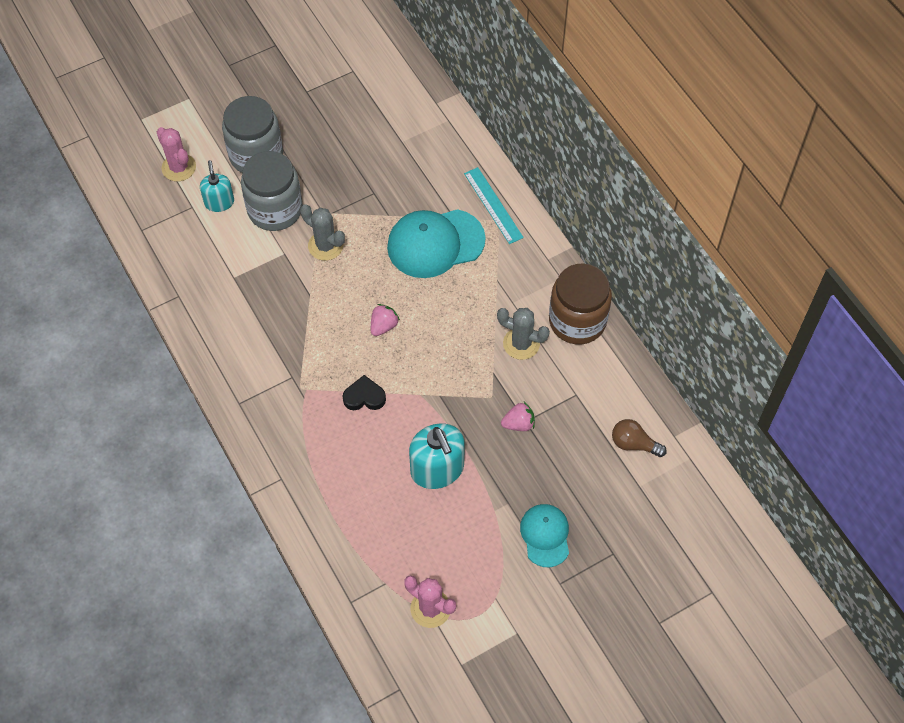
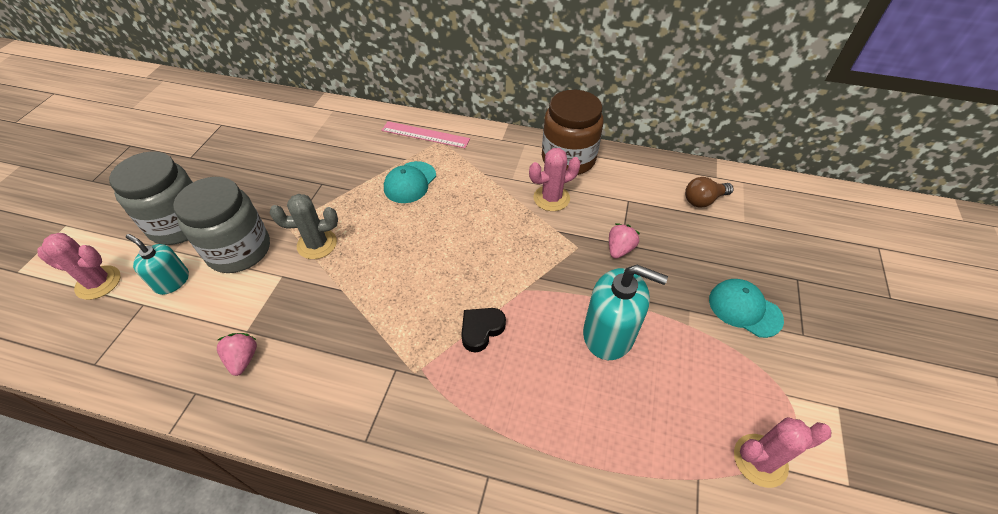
camera: 45 degrees left, 10 degrees down
(383, 326) = (434, 264): pink strawberry -> pink strawberry (243, 359)
(435, 243) = (410, 182): turquoise cap -> turquoise cap, size x0.60
(493, 205) = (425, 135): turquoise ruler -> pink ruler
(521, 344) = (551, 198): grey cactus -> pink cactus

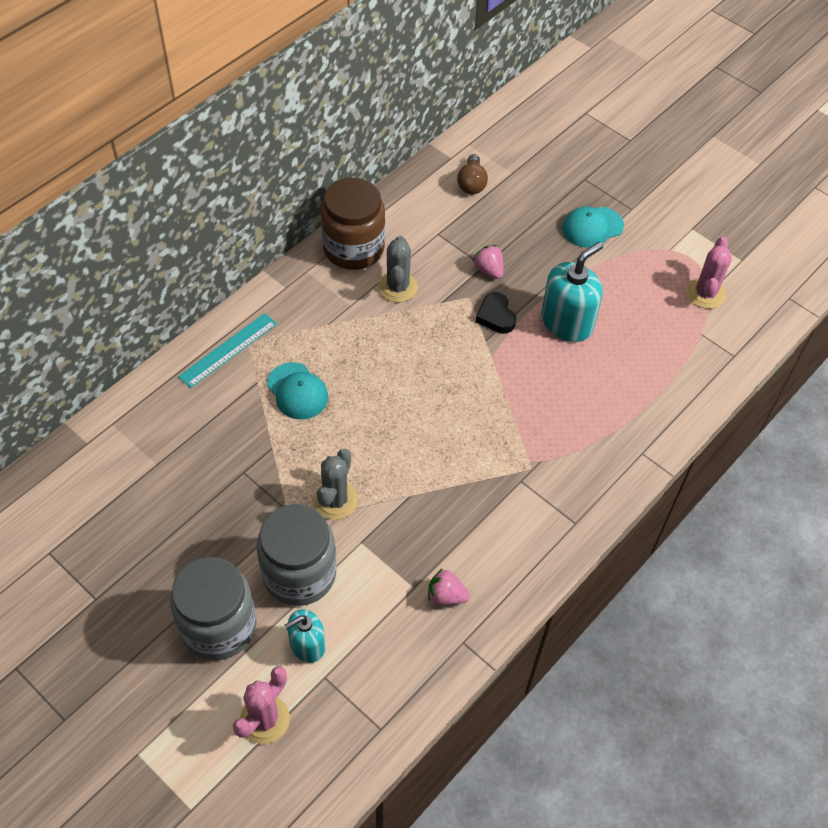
camera: 65 degrees left, 5 degrees up
(425, 135) = (228, 350): pink ruler -> turquoise ruler
(481, 330) = (515, 405): black heart -> black heart (496, 316)
(551, 198) = (398, 287): pink cactus -> grey cactus

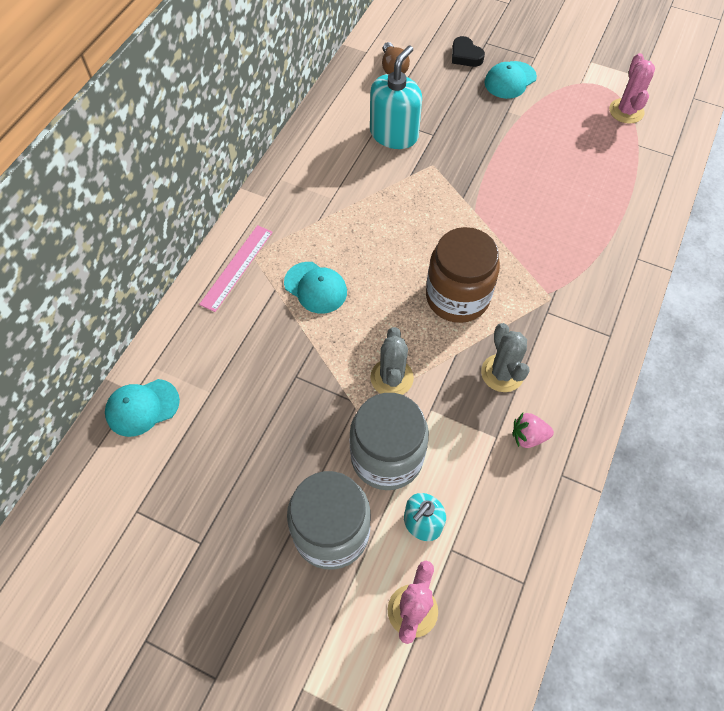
camera: 15 degrees left, 5 degrees up
(88, 459) = (142, 407): none -> turquoise cap
(228, 350) = (237, 267): turquoise ruler -> pink ruler
(353, 248) = (314, 148): brown jar -> brown jar (457, 297)
(398, 287) = (367, 172): grey cactus -> grey cactus (502, 373)
(489, 270) = (439, 137): pink strawberry -> none
(496, 316) = (462, 175): black heart -> black heart (465, 56)
(567, 322) = (524, 164): turquoise soap dispenser -> turquoise soap dispenser (394, 134)

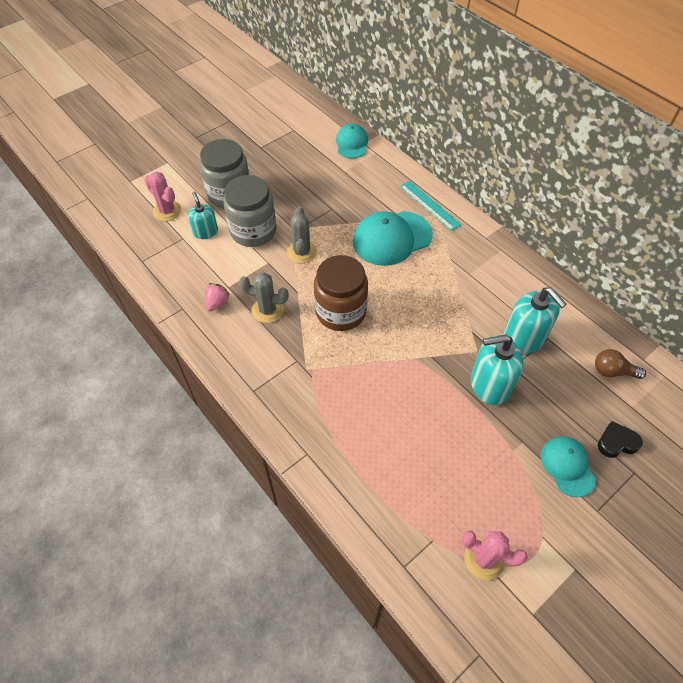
camera: 115 degrees right, 5 degrees down
(237, 267) = (429, 205): pink ruler -> turquoise ruler
(315, 287) = (392, 238): turquoise cap -> turquoise cap, size x1.67
(391, 378) = (301, 252): grey cactus -> grey cactus turned 60 degrees clockwise
(465, 146) = (489, 384): none -> turquoise soap dispenser

